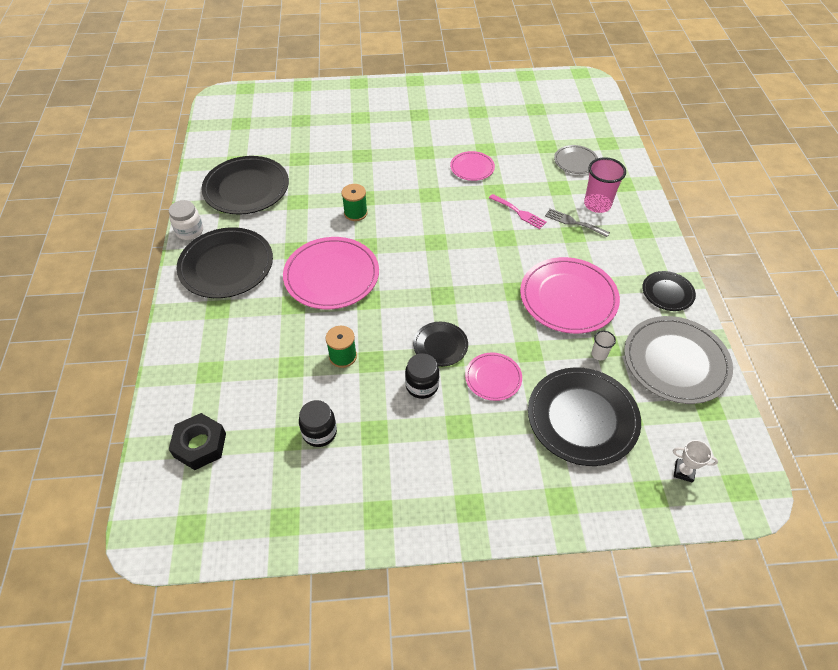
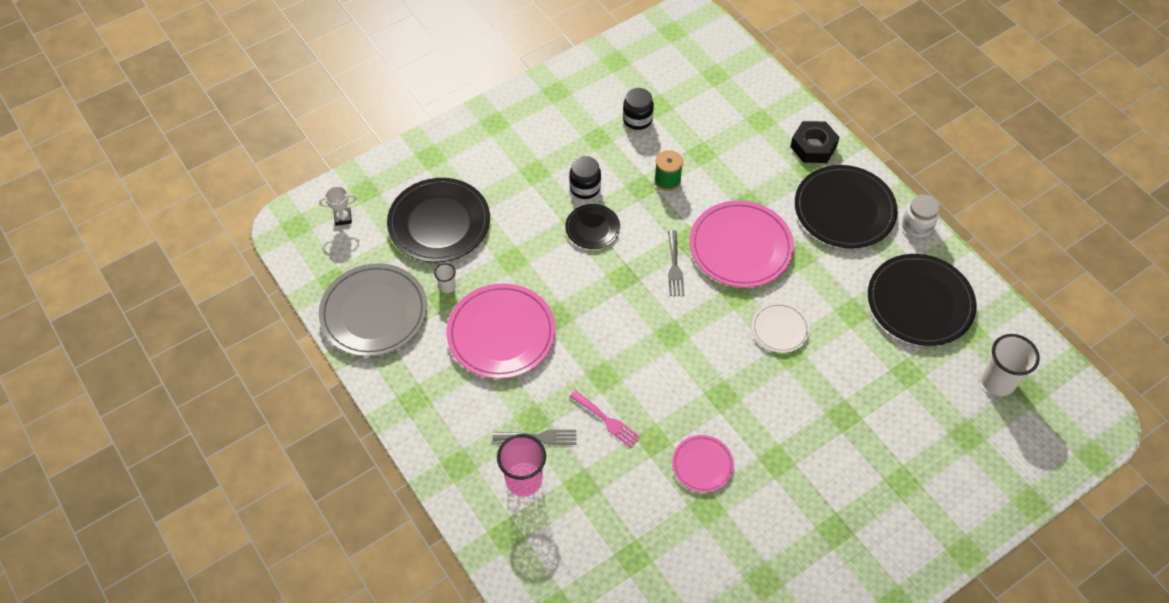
camera: 150 degrees right, 5 degrees up
(200, 445) = (715, 74): black nut -> black nut (813, 146)
(252, 134) = (998, 381): none -> white cup
(355, 213) = (780, 329): green spool -> white plate
(395, 284) = (674, 266): none -> grey fork
(493, 378) = (530, 221): pink plate -> none
(519, 212) = (607, 420): pink fork -> pink fork turned 150 degrees counterclockwise
(575, 161) = (583, 546): grey plate -> none
(667, 292) = (403, 389): black plate -> none

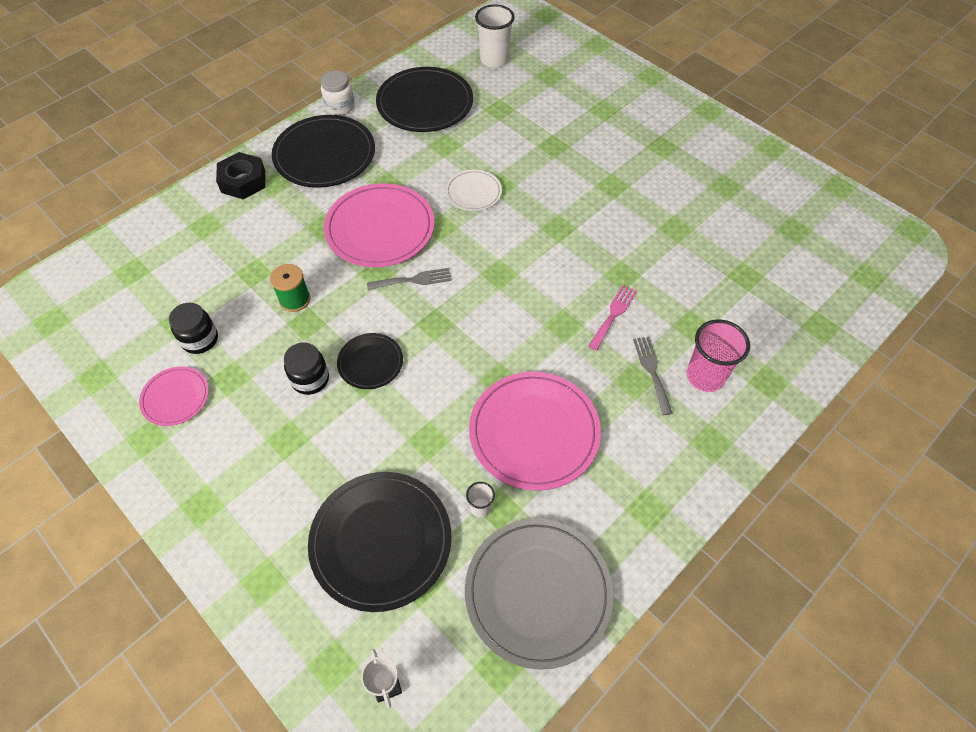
camera: 100 degrees left, 0 degrees up
(702, 465) = (634, 235): pink plate -> pink plate (175, 397)

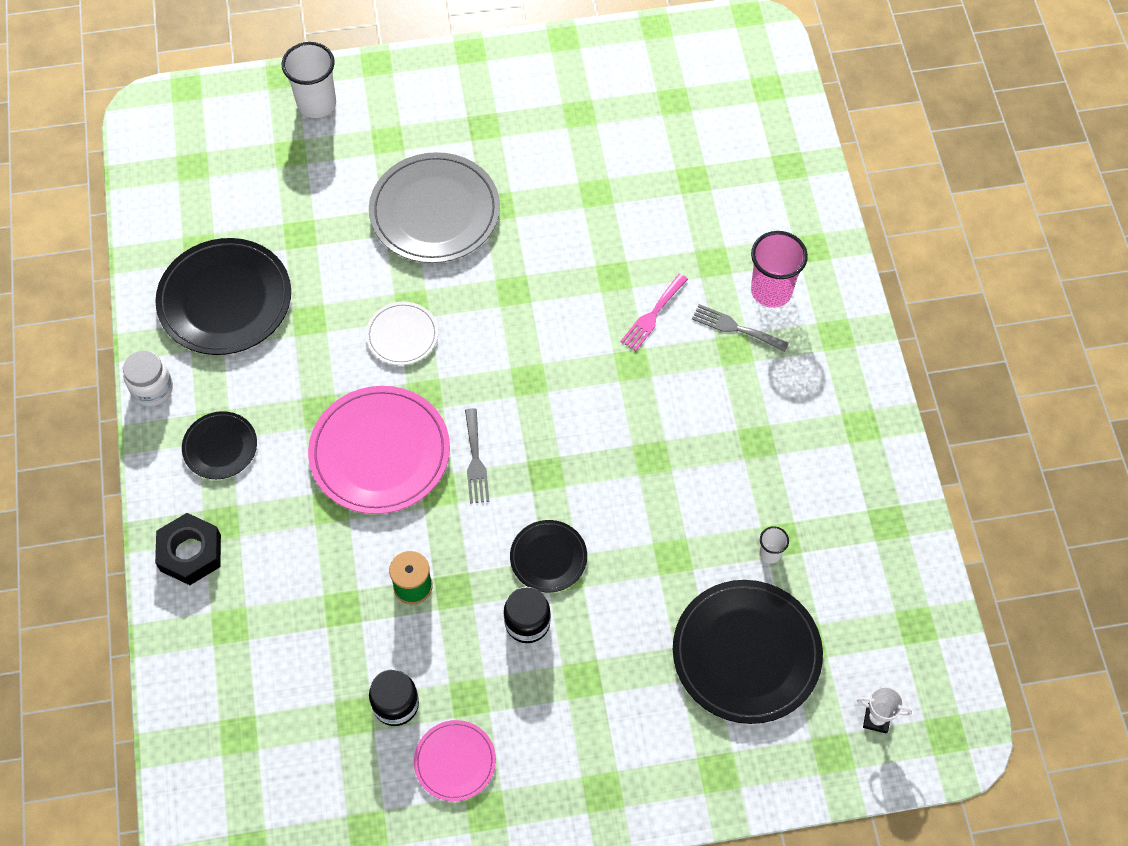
camera: 55 degrees left, 5 degrees up
(324, 155) = (220, 447): black plate -> black plate, size x0.53
(413, 280) = (475, 461): grey fork -> grey fork turned 150 degrees clockwise
(494, 60) = (215, 188): white cup -> white cup (316, 104)
(534, 432) = (727, 463): pink plate -> none
(538, 592) = (875, 557): grey plate -> grey plate (435, 211)
(613, 314) = (652, 315): pink fork -> pink fork turned 120 degrees counterclockwise

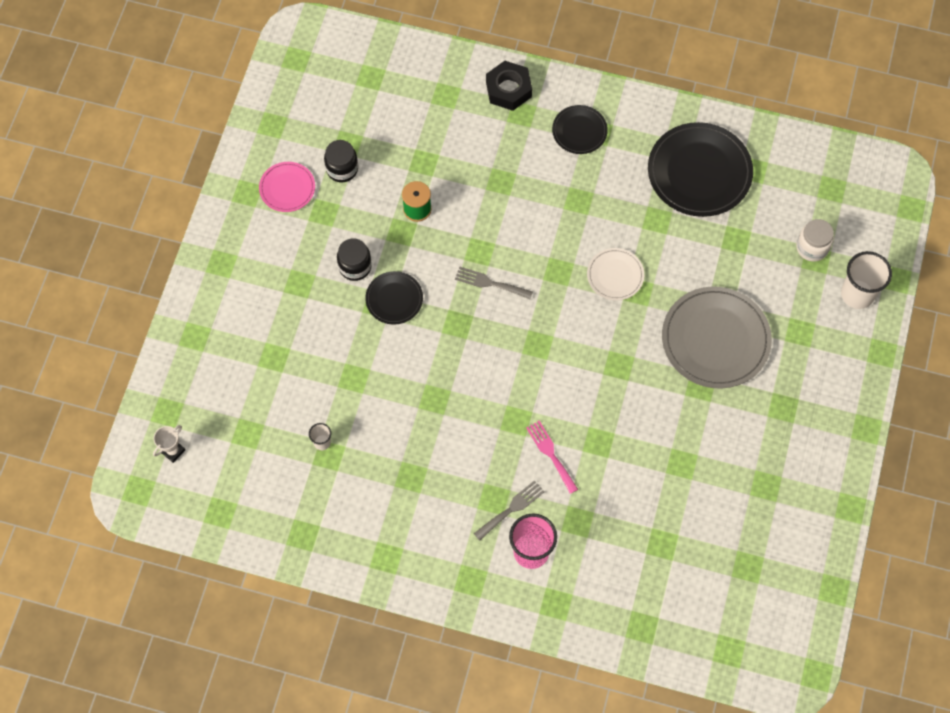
camera: 115 degrees right, 5 degrees up
(152, 389) = (645, 105): white jar -> white jar (812, 247)
(380, 452) = (526, 226): pink plate -> none
(746, 653) = (261, 391): black plate -> none

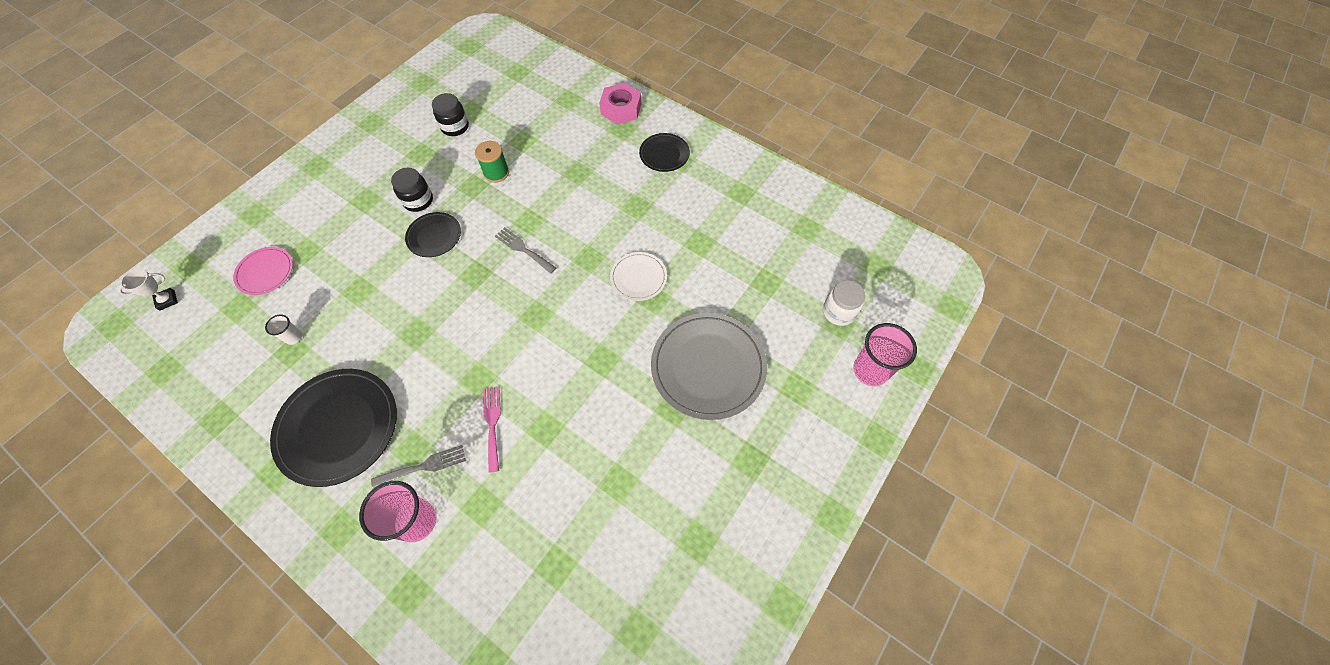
camera: 20 degrees right, 5 degrees down
(287, 188) = (404, 128): pink plate -> pink plate (265, 272)
(508, 89) = (621, 109): black nut -> pink nut
(699, 172) = (756, 215): black plate -> black plate (338, 427)
(857, 294) = (870, 370): white cup -> pink cup

